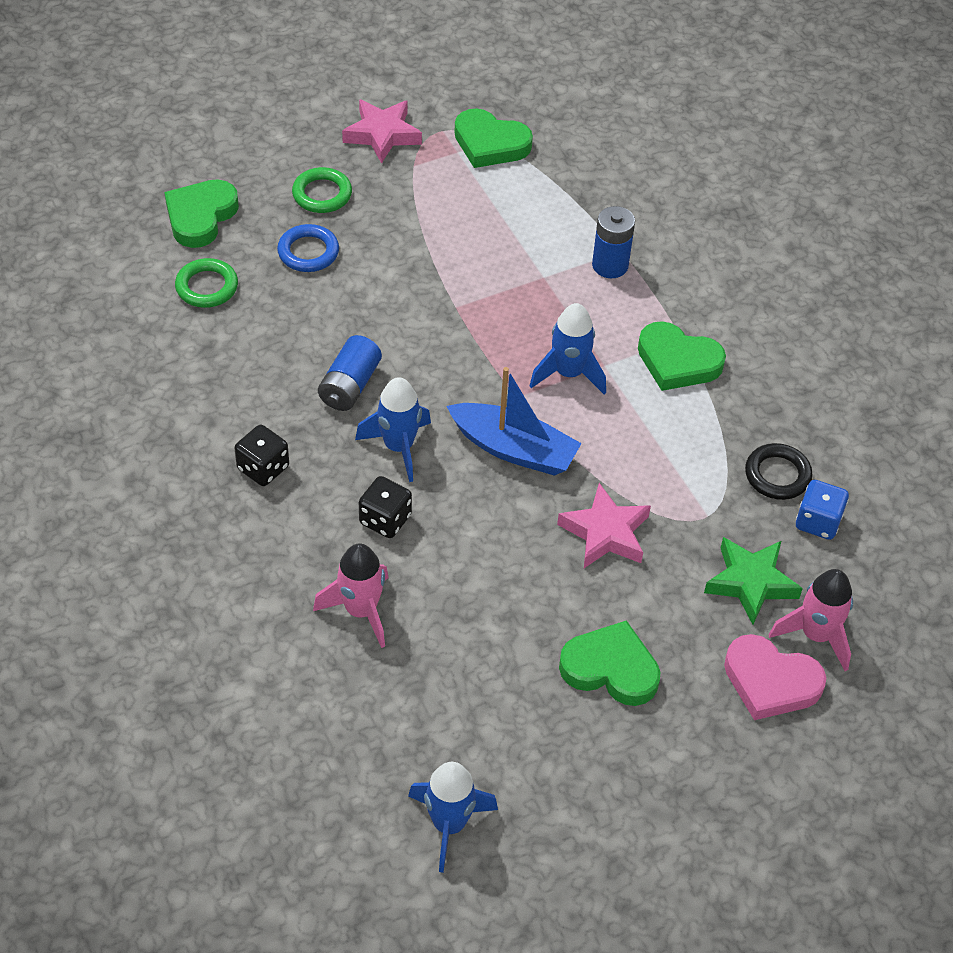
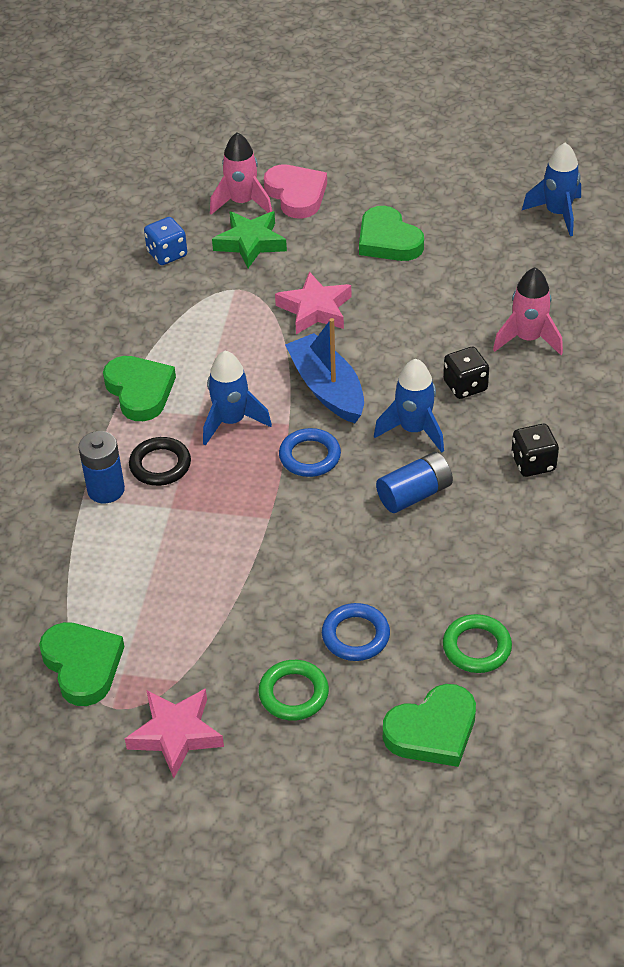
camera: 140 degrees left, 5 degrees down
(470, 375) = (310, 456): none -> blue ring
(777, 475) = (160, 290): black ring -> black ring (160, 465)

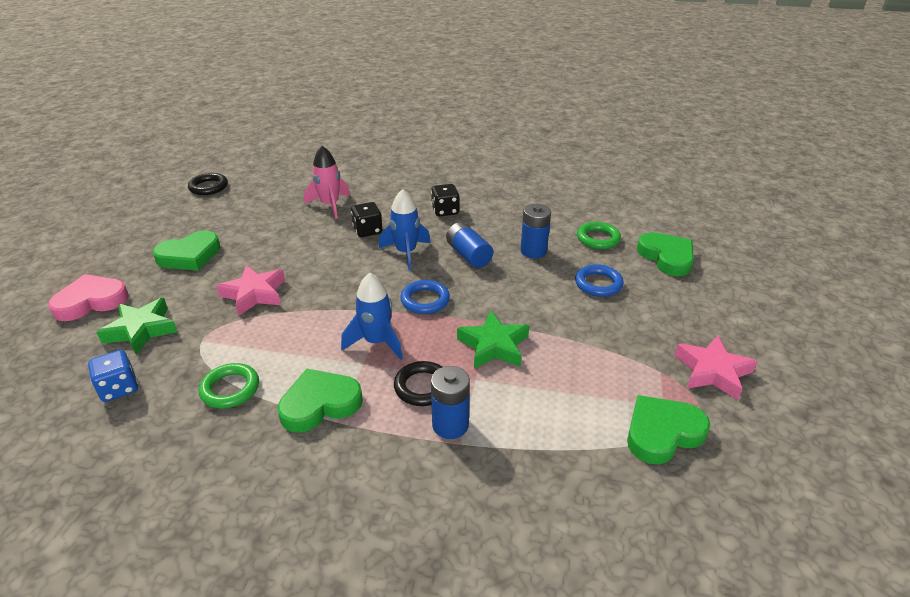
camera: 90 degrees left, 10 degrees down
(225, 523) = (494, 346): none -> green star
(242, 203) = (76, 335): pink rocket -> none
(293, 693) = (655, 312): green ring -> green ring (230, 389)
(327, 388) = (352, 290): blue boat -> none
(433, 566) = (533, 251): none -> blue battery
(557, 214) = (208, 187): blue rocket -> black ring

